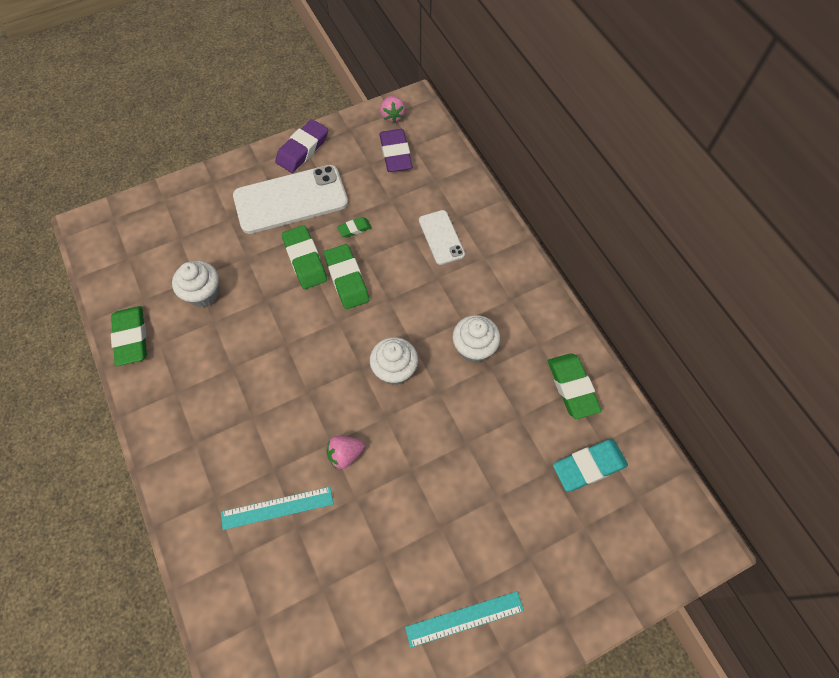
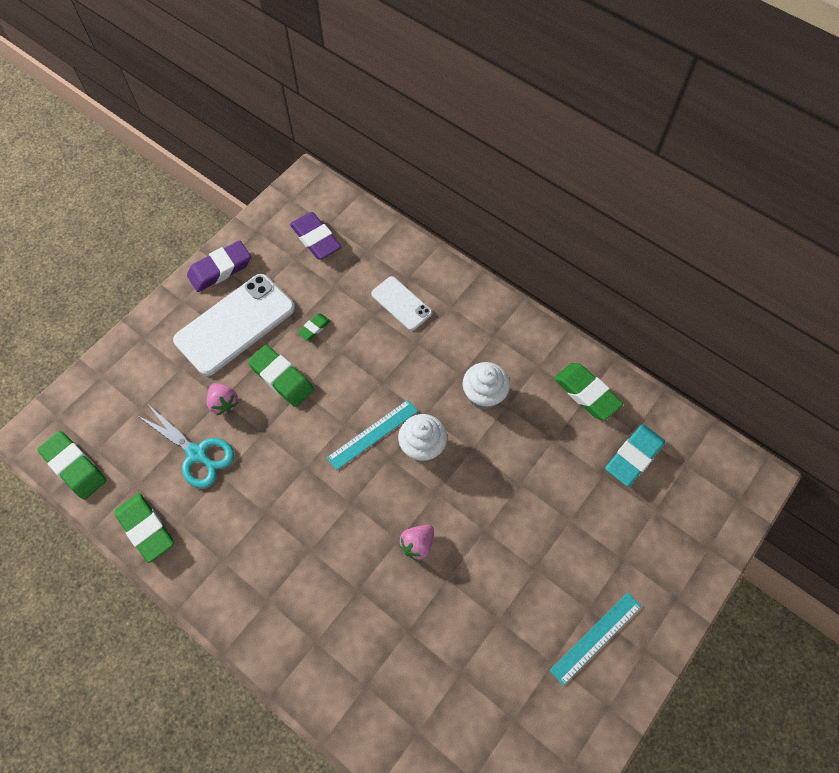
camera: 25 degrees left, 0 degrees up
(203, 294) = (197, 454): white cupcake -> turquoise scissors
(277, 508) = (380, 622): turquoise ruler -> turquoise ruler (372, 434)
(302, 149) = (220, 269): purple eraser -> purple eraser turned 45 degrees clockwise
(347, 279) = (332, 380): green eraser -> green eraser (74, 467)
(392, 116) = (293, 202): pink strawberry -> pink strawberry (224, 403)

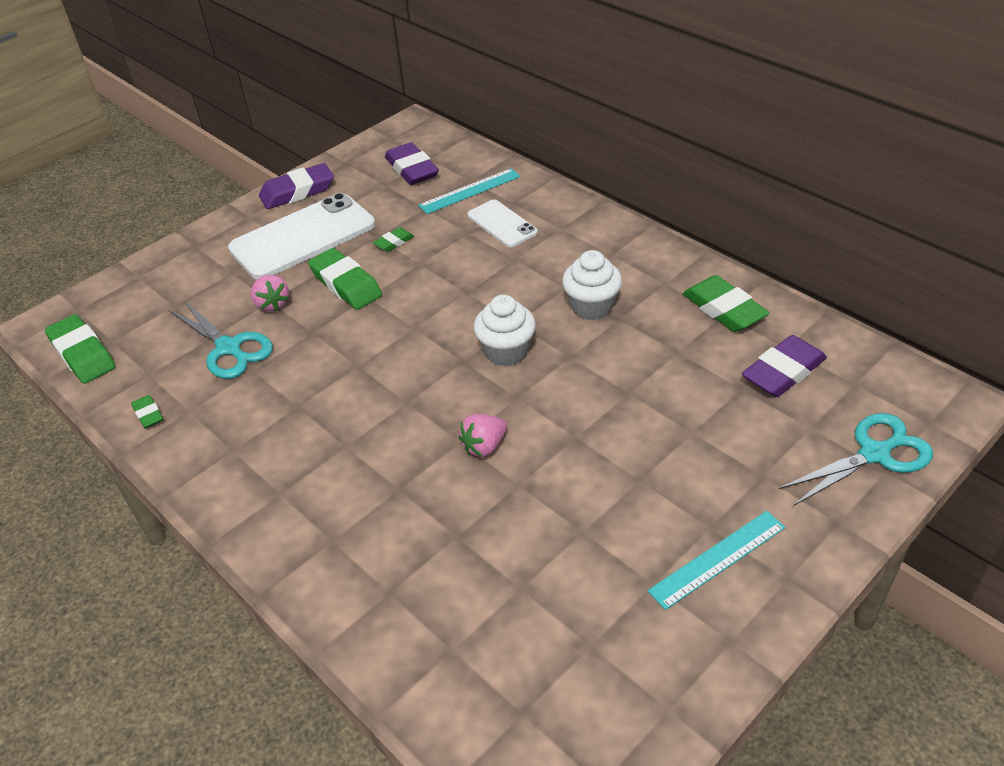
camera: 10 degrees right, 20 degrees down
(146, 529) = (148, 414): green eraser -> green eraser, size x0.52
(372, 434) = (446, 338): turquoise ruler -> turquoise ruler (470, 191)
(634, 457) = (783, 372): turquoise eraser -> purple eraser
(701, 533) = (874, 454): none -> turquoise scissors

